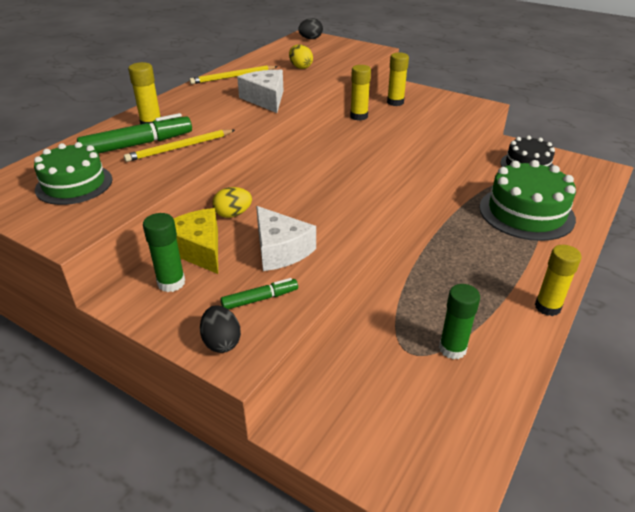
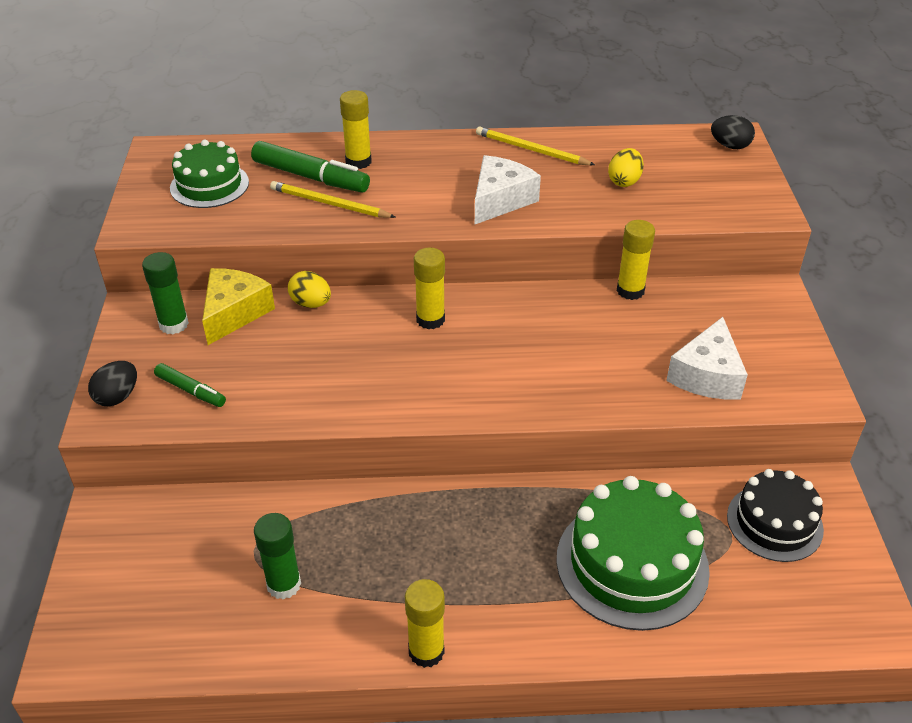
camera: 55 degrees right, 5 degrees up
(280, 250) = (277, 366): white cheese -> white cheese (707, 375)
(395, 102) = (714, 304): yellow glue stick -> yellow glue stick (430, 319)

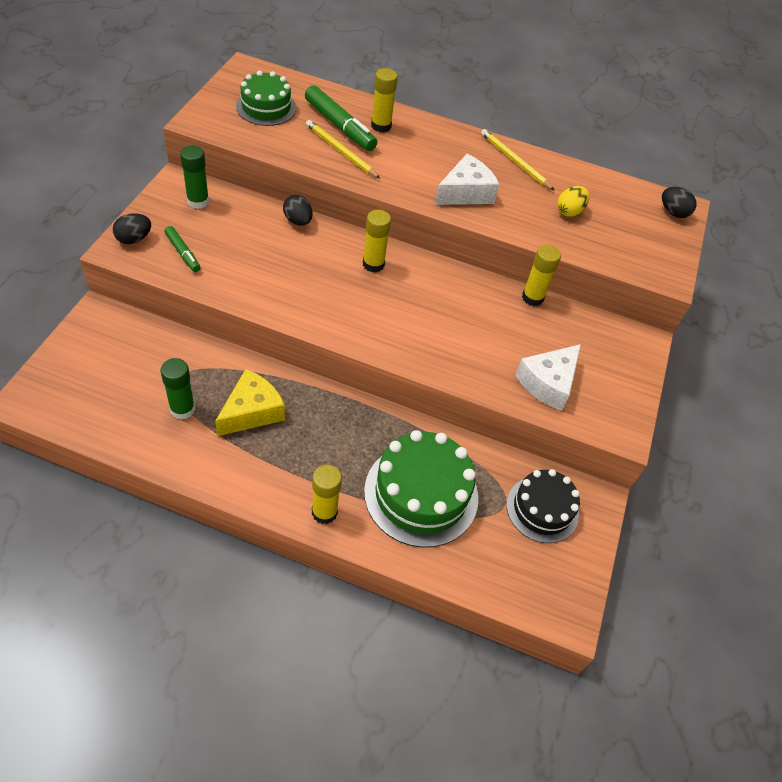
camera: 15 degrees right, 10 degrees up
(234, 313) = (242, 208): yellow cheese -> yellow cheese (252, 411)
(311, 303) = (298, 221): yellow egg -> black egg
(426, 651) = (247, 492): yellow glue stick -> yellow glue stick (324, 512)

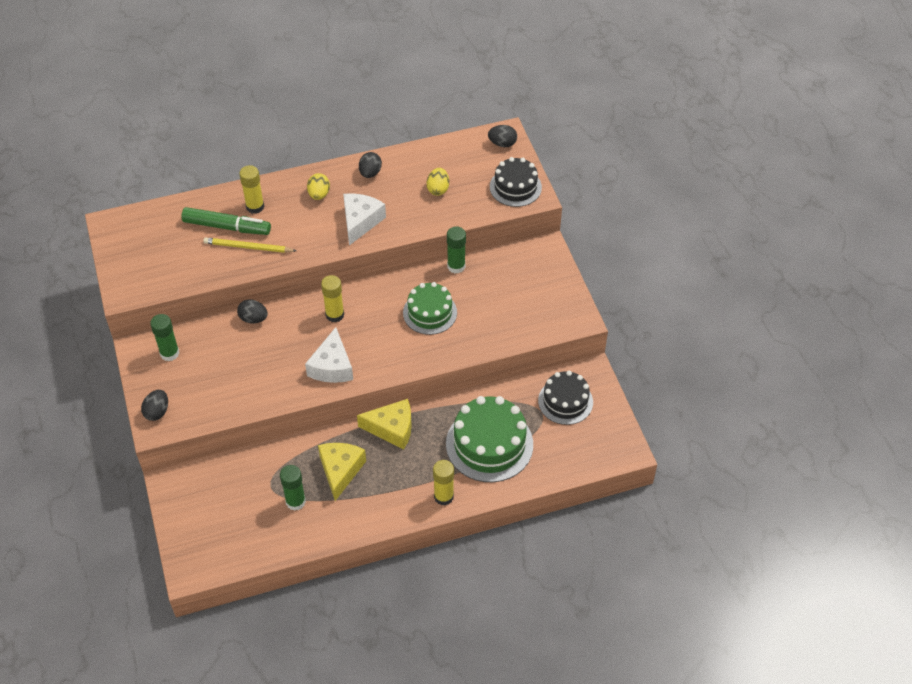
camera: 30 degrees left, 0 degrees up
(183, 253) = (201, 398): green marker -> none
(266, 107) = (160, 247): green cake -> green cake (430, 312)
(339, 408) = (392, 429): none -> yellow cheese
(449, 150) = (319, 194): none -> yellow egg
(514, 161) = (370, 173): yellow pencil -> black egg
(532, 297) = (456, 266): yellow glue stick -> green glue stick
(548, 383) = (513, 319): white cheese -> white cheese (332, 366)
(654, 256) = (515, 187): none -> black cake

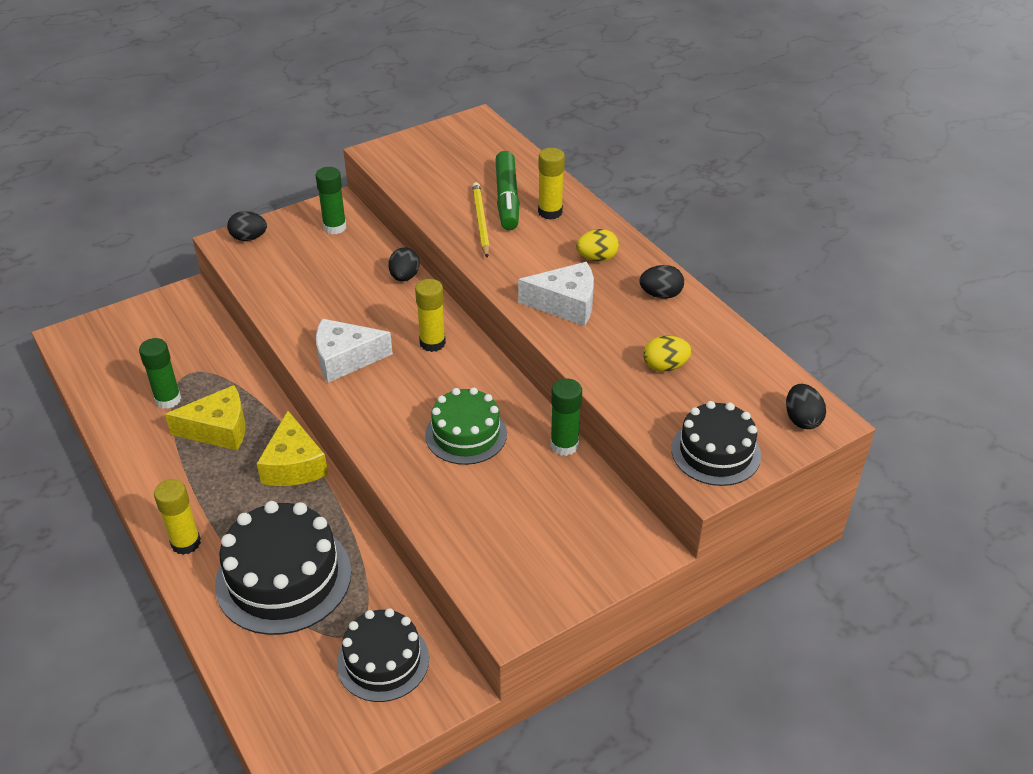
camera: 75 degrees right, 10 degrees down
(489, 444) = (283, 577): green cake -> black cake

